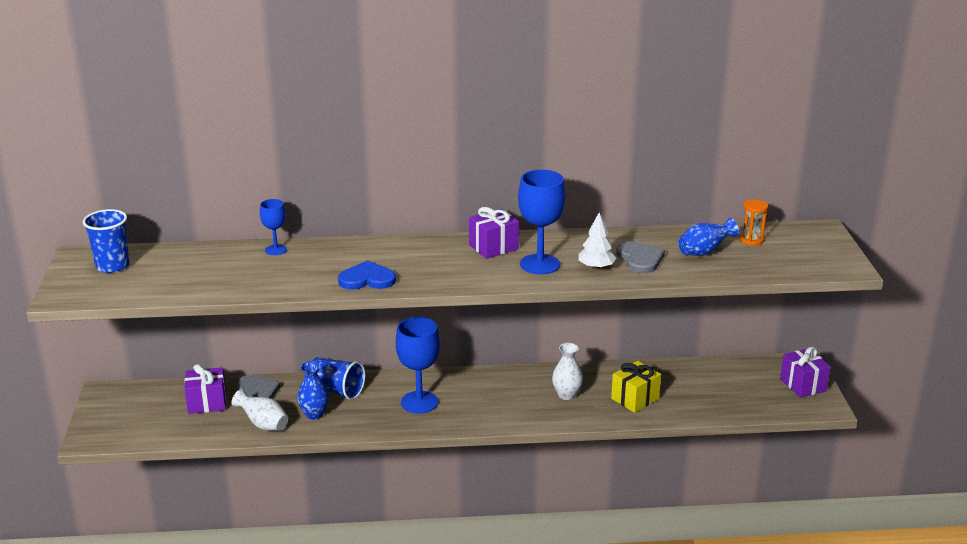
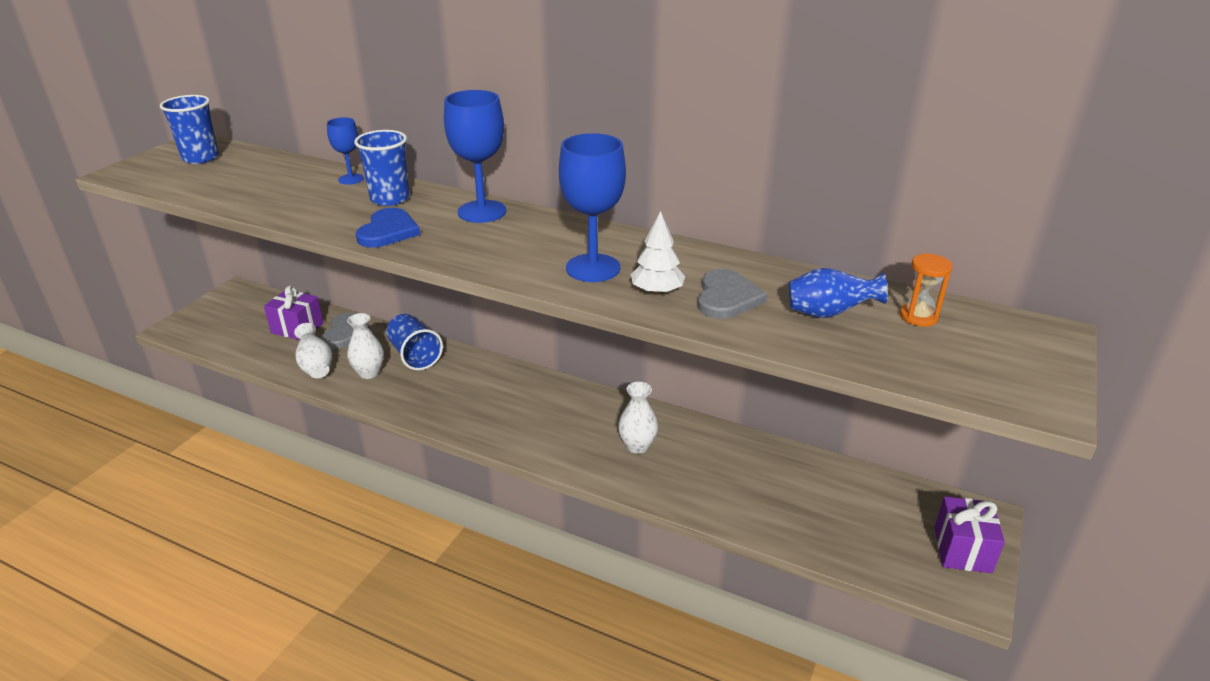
camera: 30 degrees right, 5 degrees up
(314, 414) = (369, 373): blue vase -> white vase
(331, 256) = (390, 199): none -> blue cup
(367, 279) = (388, 231): blue heart -> blue heart turned 75 degrees clockwise
(419, 402) = (476, 396): blue goblet -> blue goblet (482, 212)
(493, 247) = (566, 234): purple gift -> none
(635, 399) = (713, 481): yellow gift -> none

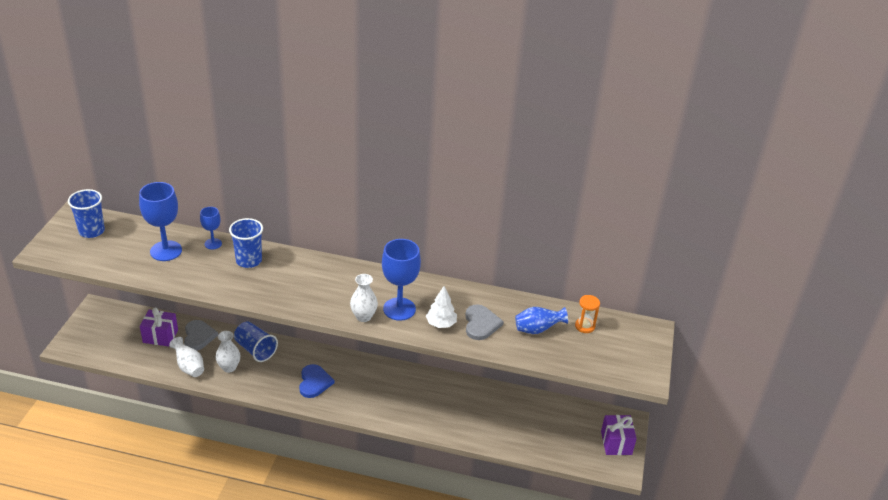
camera: 15 degrees left, 5 degrees up
(388, 231) = (261, 291): blue heart -> blue heart (314, 382)
(482, 212) = (314, 267): blue goblet -> blue goblet (166, 251)
(637, 446) = (423, 401): white vase -> white vase (363, 316)

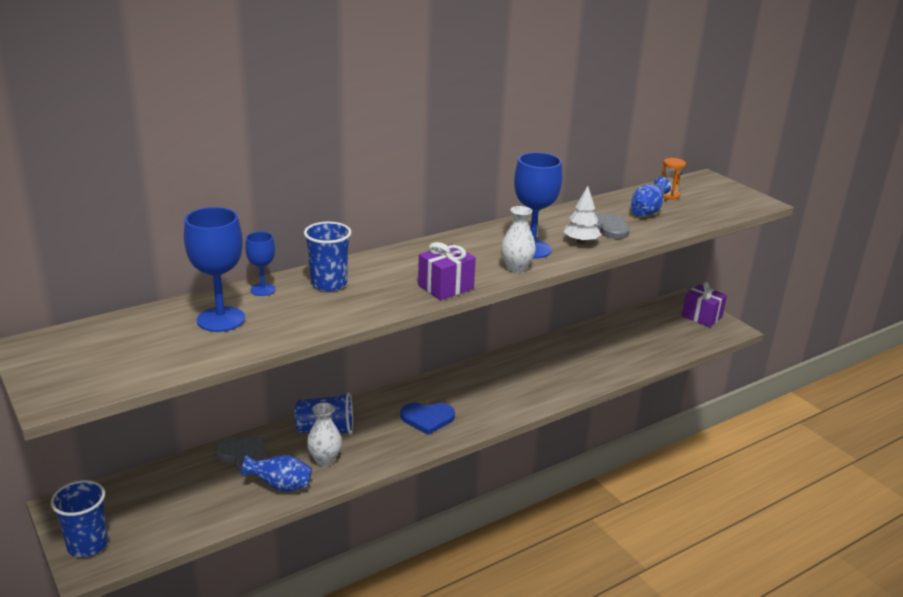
camera: 45 degrees left, 10 degrees down
(91, 231) = (86, 348): blue cup -> blue cup (87, 544)
(160, 336) = (198, 482): purple gift -> purple gift (445, 287)
(189, 367) = (280, 486): white vase -> blue vase
(314, 382) = (427, 418): blue heart -> blue heart turned 135 degrees clockwise

